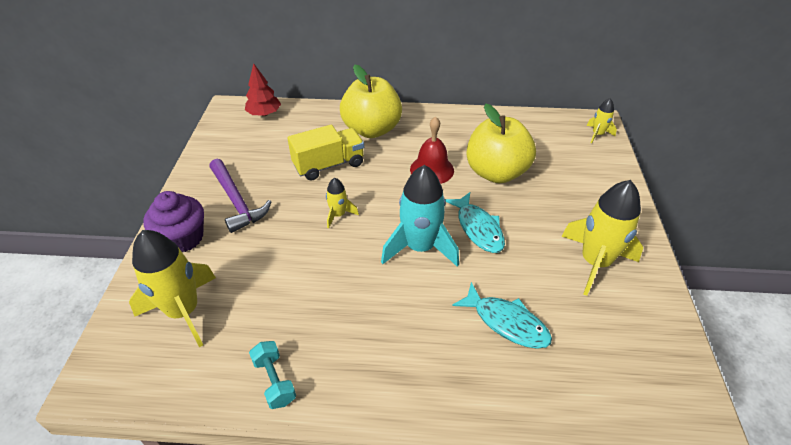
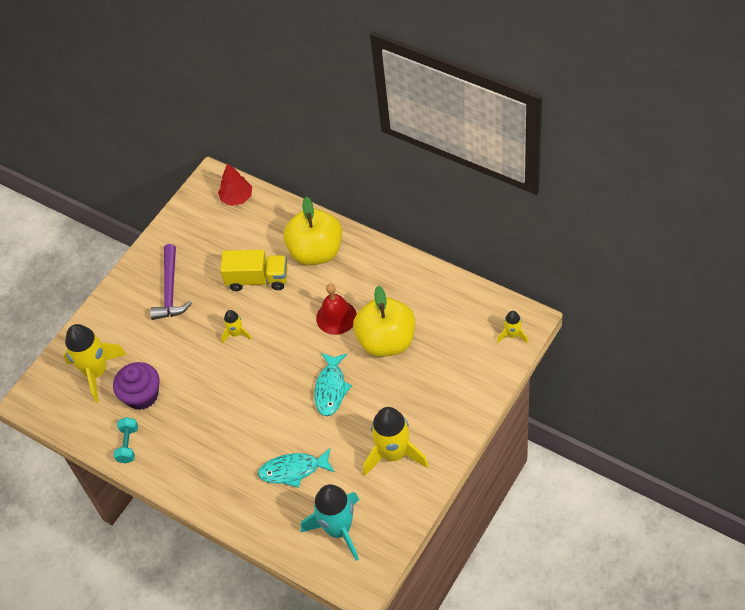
camera: 35 degrees right, 10 degrees up
(183, 238) = (119, 310): purple cupcake -> purple cupcake (142, 395)
(420, 247) = (276, 387): turquoise rocket -> turquoise rocket (338, 529)
(506, 322) = (293, 470): turquoise fish -> turquoise fish turned 105 degrees clockwise

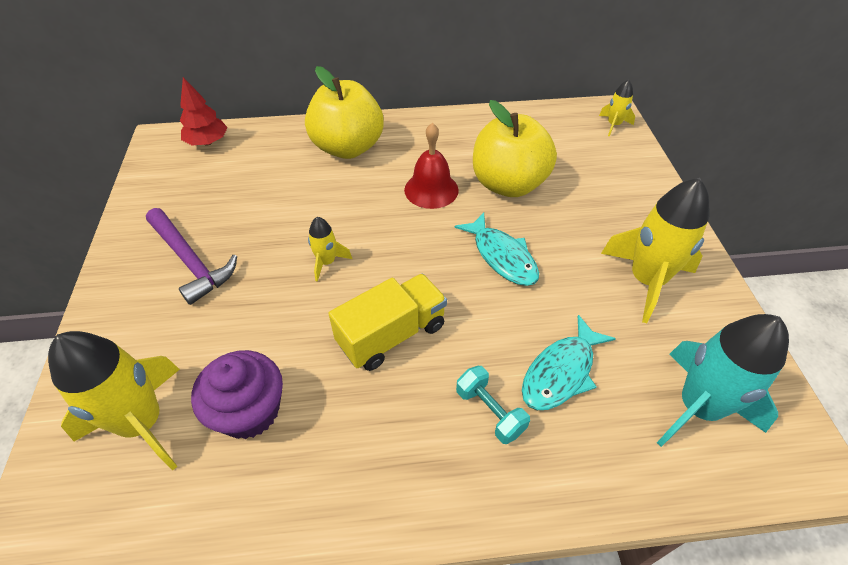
camera: 45 degrees left, 5 degrees down
(128, 445) = (284, 501): turquoise dumbbell -> turquoise dumbbell (490, 411)
(257, 279) = (302, 199): yellow truck -> yellow truck (391, 334)

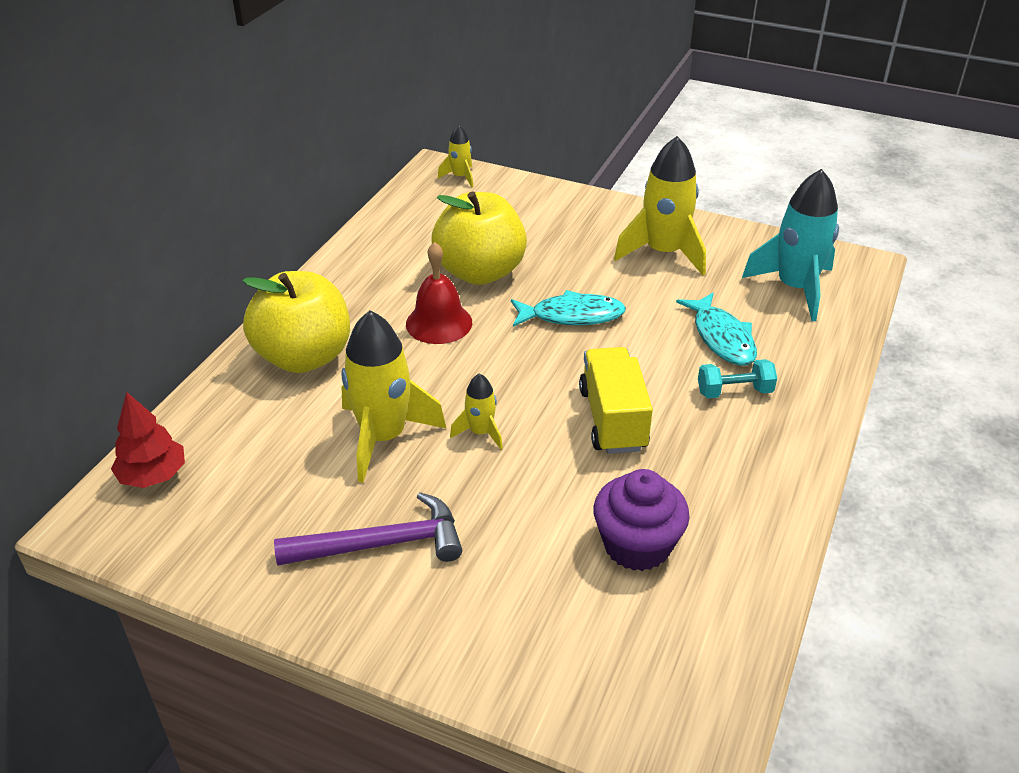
camera: 60 degrees left, 10 degrees down
(143, 423) = (599, 634): yellow rocket -> yellow rocket (383, 437)

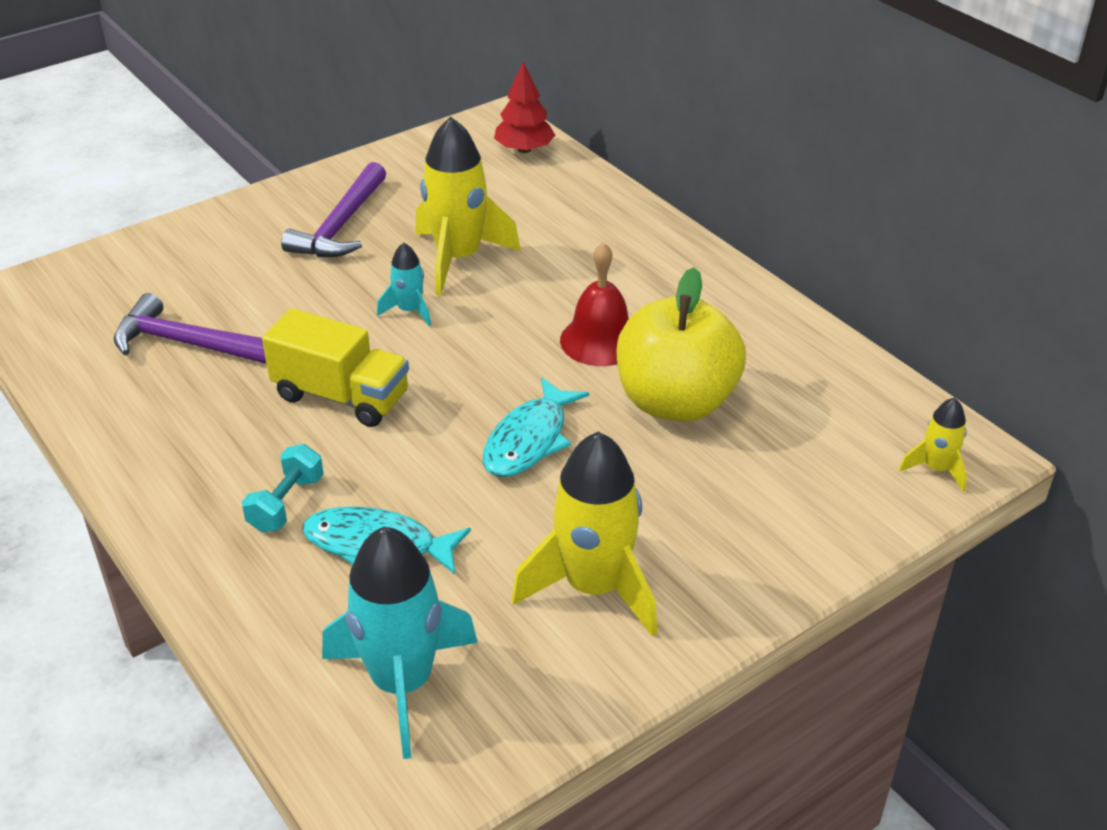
camera: 120 degrees right, 0 degrees up
(304, 357) = (615, 246): yellow apple -> none
(480, 432) = (409, 311): yellow rocket -> turquoise rocket
(637, 545) = (190, 344): purple cupcake -> purple hammer

